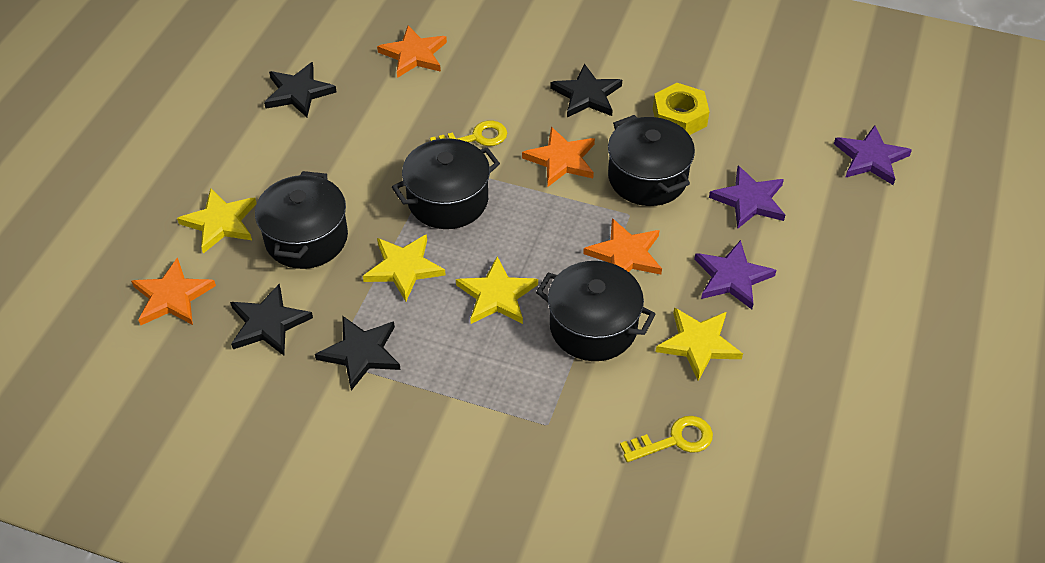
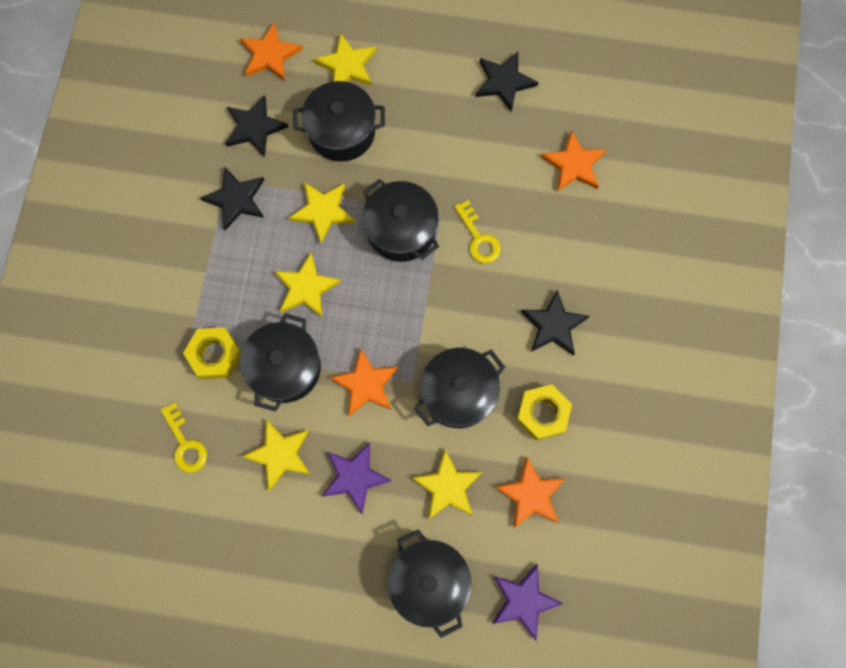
camera: 80 degrees right, 25 degrees up
(561, 160) = (466, 315): orange star -> orange star (531, 494)
(564, 397) = (215, 355): none -> yellow nut
(749, 200) = (447, 487): purple star -> yellow star
(849, 229) = (429, 580): none -> black pot

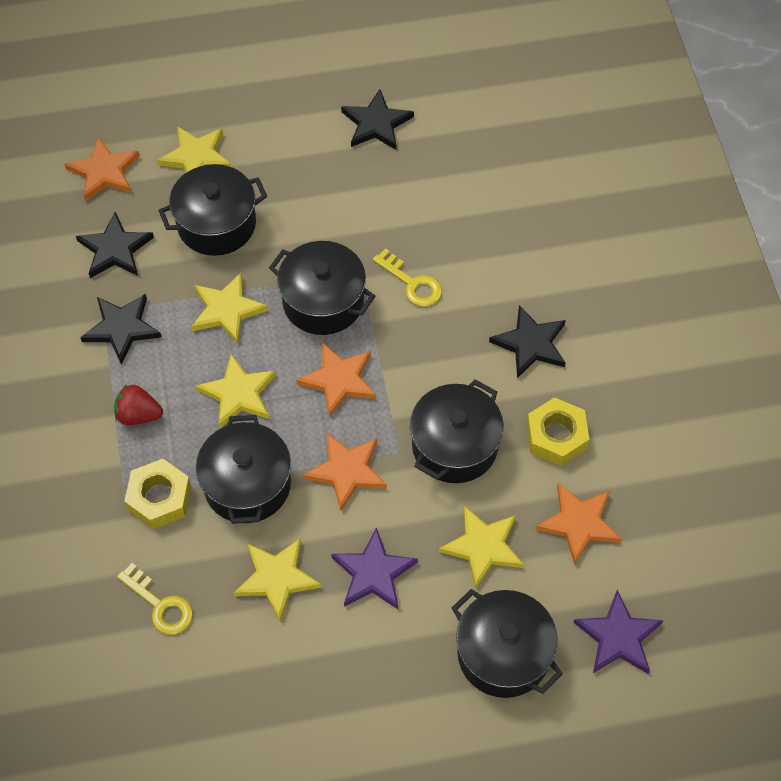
camera: 20 degrees left, 15 degrees down
(223, 279) = (138, 415): none -> red strawberry
(573, 164) = (484, 180): orange star -> orange star (339, 380)

